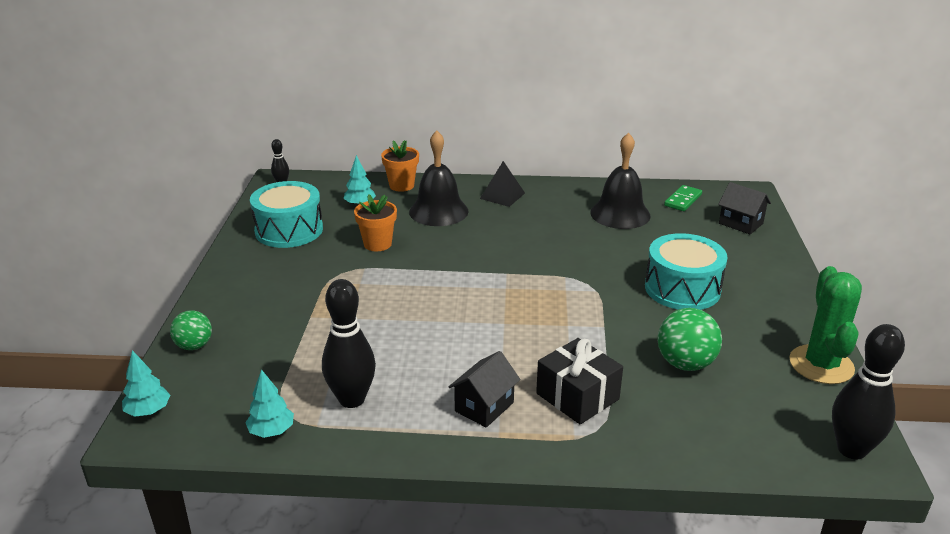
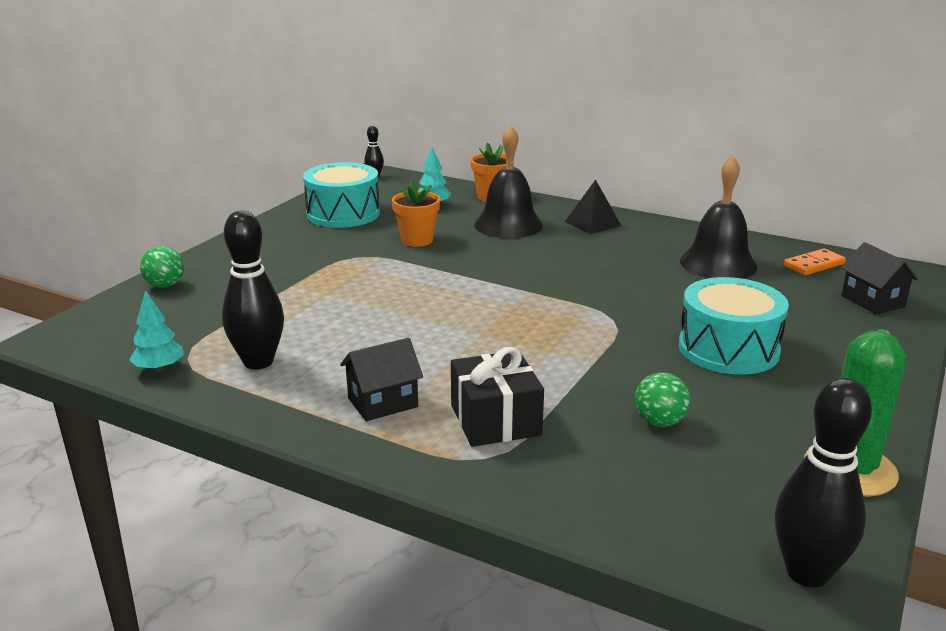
camera: 25 degrees right, 5 degrees down
(148, 411) = (75, 326): turquoise tree -> none
(683, 200) = (813, 265): green domino -> orange domino
(685, 363) = (659, 422): green ball -> green ball, size x0.66

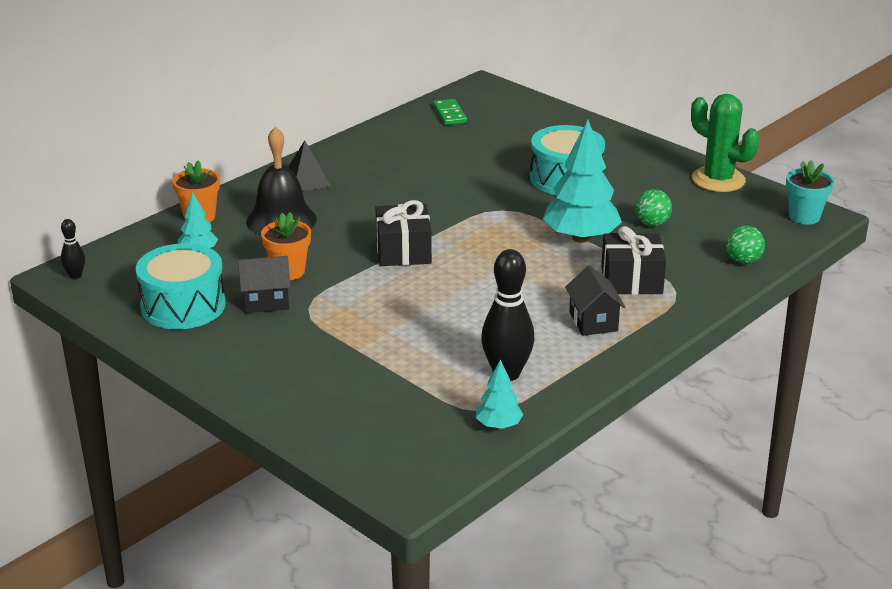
camera: 75 degrees left, 5 degrees up
(165, 285) = (315, 424): green ball -> green ball (743, 261)
(484, 281) = (403, 251): none -> black gift
(581, 374) = (581, 238): none -> turquoise tree
(718, 263) = (426, 148): black bell -> none
(807, 573) = (804, 217): black bowling pin -> turquoise flower pot
(813, 265) = (449, 114): orange domino -> green domino
(872, 301) = (519, 112): black house -> black house (266, 301)

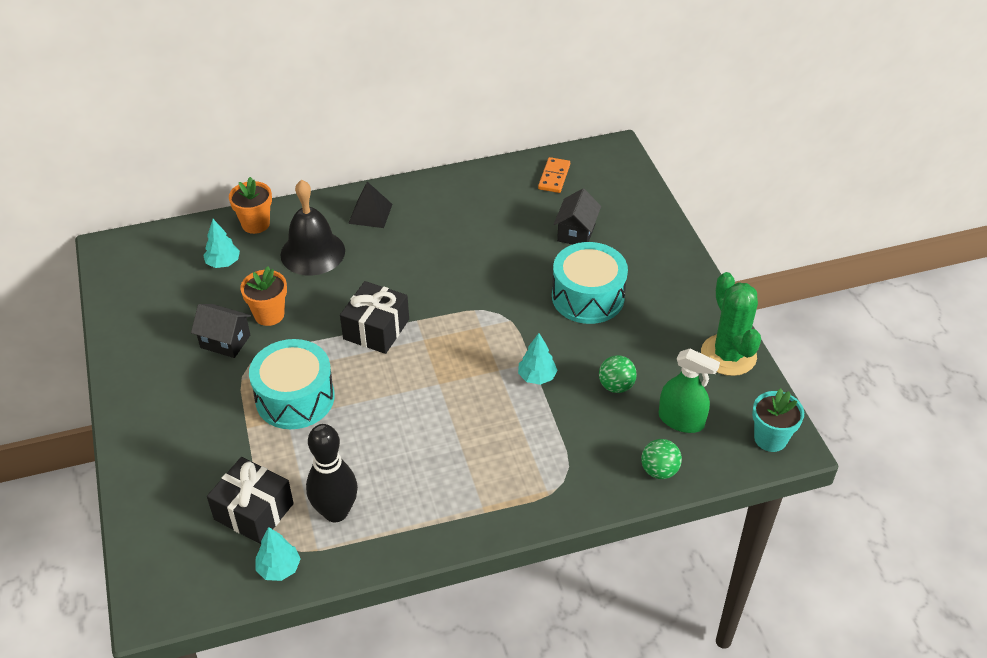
camera: 30 degrees right, 15 degrees up
(75, 275) = (118, 253): black bowling pin -> none
(183, 306) = (163, 319): turquoise drum -> turquoise drum (295, 398)
(449, 114) = (554, 177): green domino -> orange domino
(581, 238) = (537, 377): turquoise tree -> turquoise tree, size x0.51
(593, 321) = (459, 484): black house -> black house (576, 232)
(631, 280) = (536, 449): black gift -> black gift (254, 511)
(726, 227) = (681, 420): none -> green spray bottle

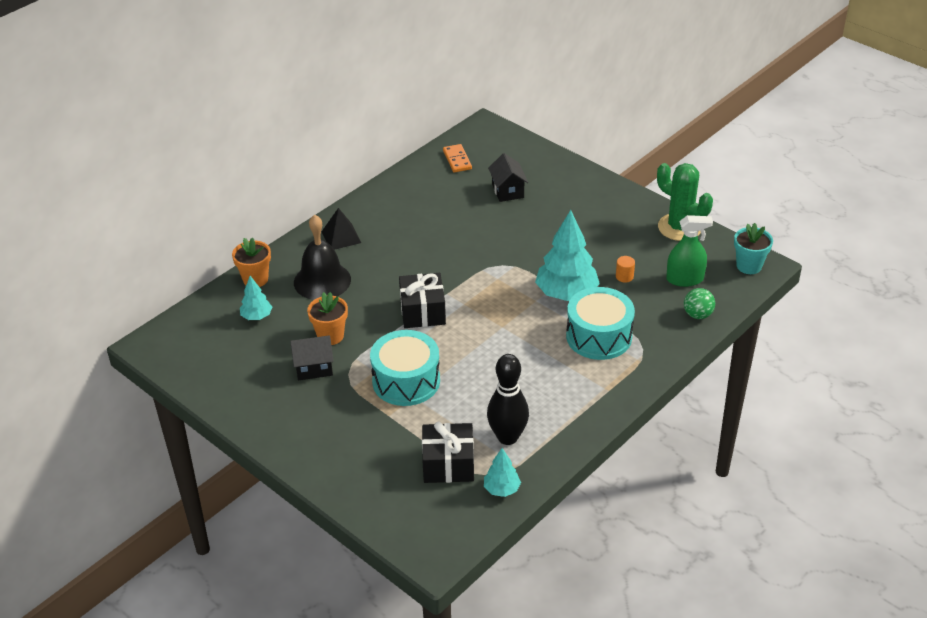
camera: 30 degrees left, 5 degrees down
(537, 377) = (566, 293): turquoise tree -> turquoise tree, size x1.97
(588, 297) = (554, 229): turquoise drum -> turquoise drum (599, 336)
(616, 386) = (624, 276): green ball -> orange cylinder

